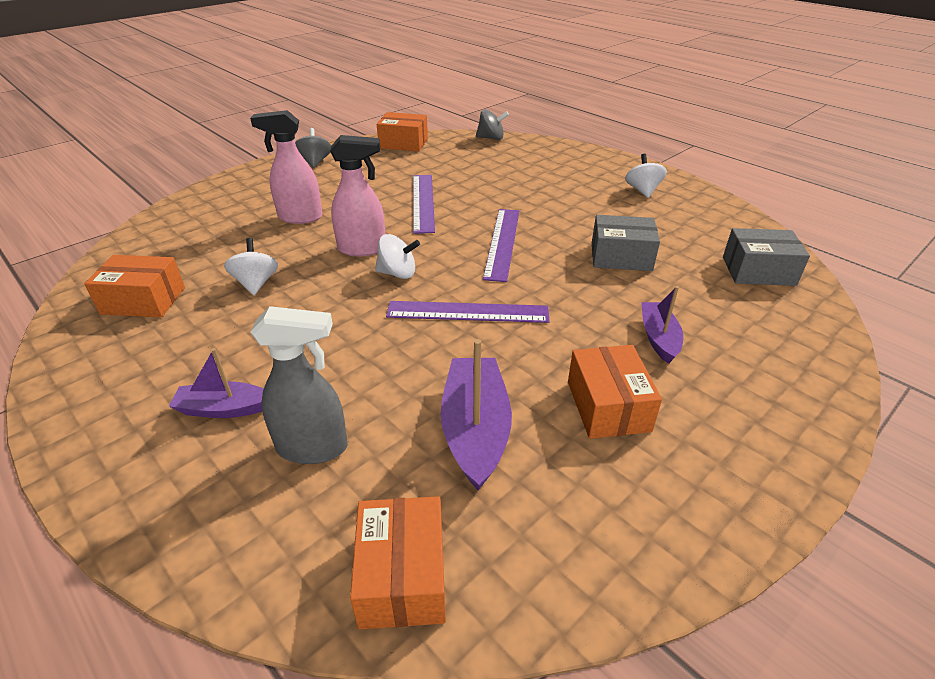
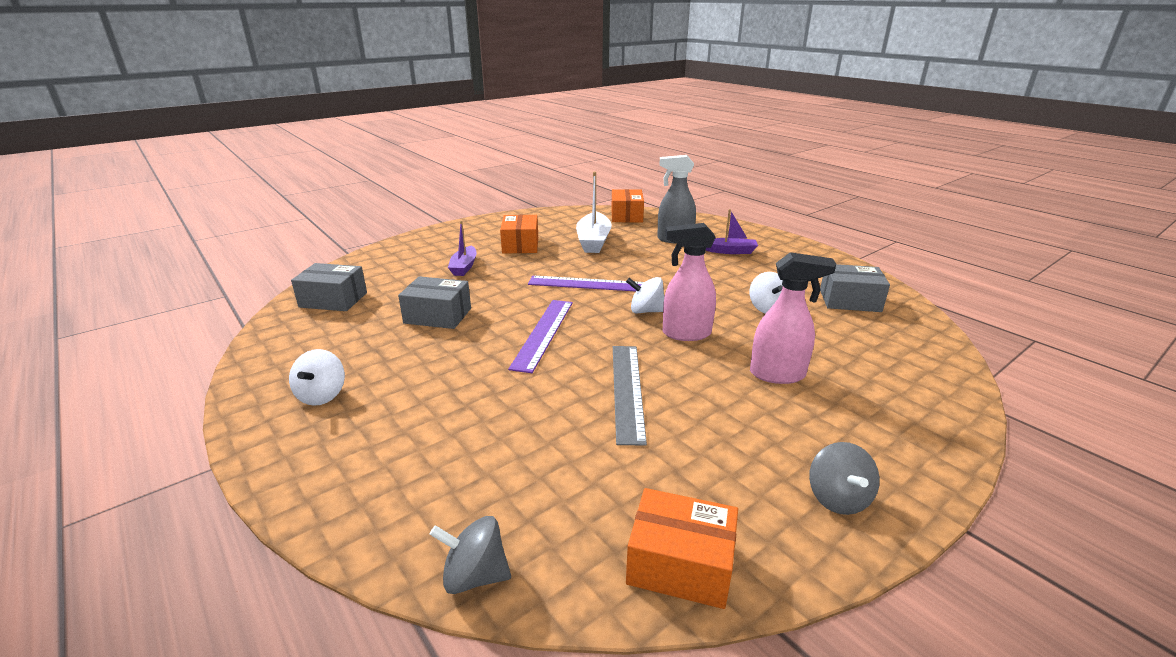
camera: 175 degrees left, 10 degrees down
(143, 300) = (849, 301): orange box -> grey box
(423, 202) = (628, 390): purple ruler -> grey ruler
(475, 430) = (593, 241): purple boat -> white boat

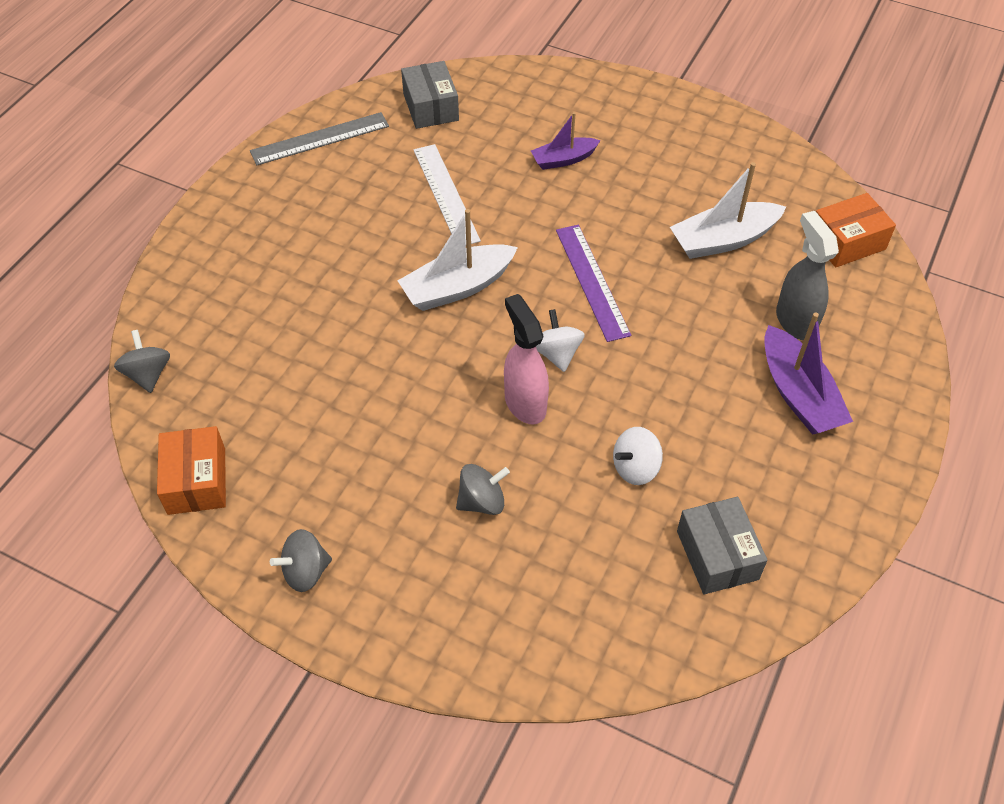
camera: 65 degrees right, 25 degrees up
(322, 395) = (285, 193): white spinning top -> none
(438, 316) = (445, 194): grey box -> white ruler
(520, 245) = (658, 178): orange box -> none
(543, 333) = (458, 287): purple ruler -> white boat
(628, 390) = (391, 387): grey ruler -> grey ruler (320, 139)
(730, 251) = (798, 394): purple boat -> purple boat, size x1.61
(778, 375) = (482, 501): pink spray bottle -> grey spinning top

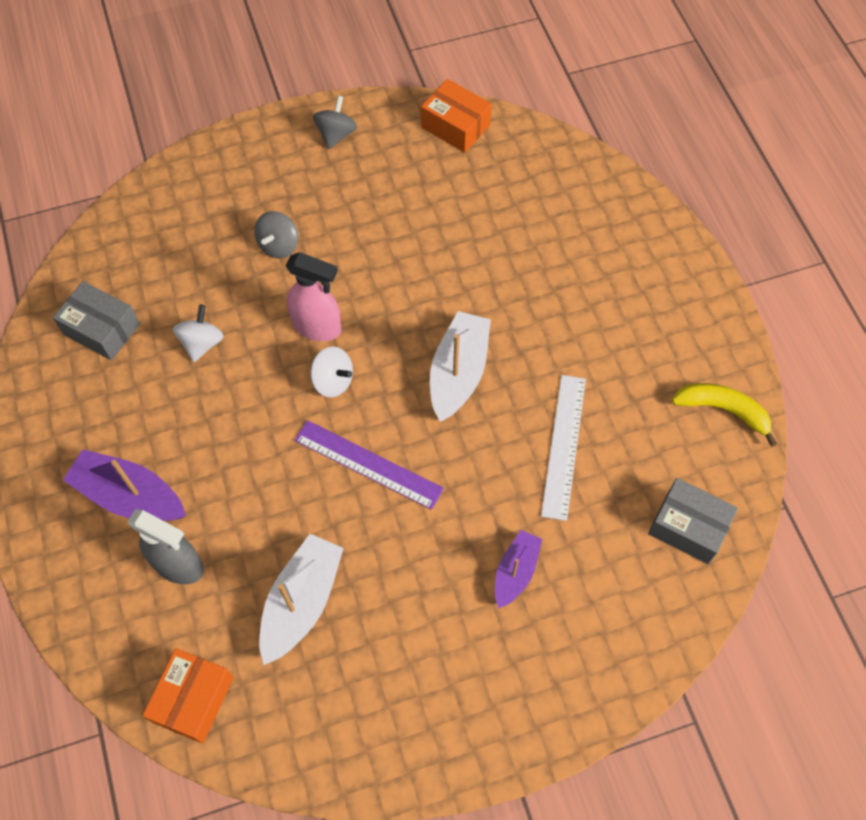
camera: 135 degrees right, 10 degrees up
(148, 374) = (568, 152): grey spinning top -> none
(320, 139) = (723, 410): grey ruler -> yellow banana
(445, 194) = (564, 446): white ruler -> white ruler turned 75 degrees clockwise

